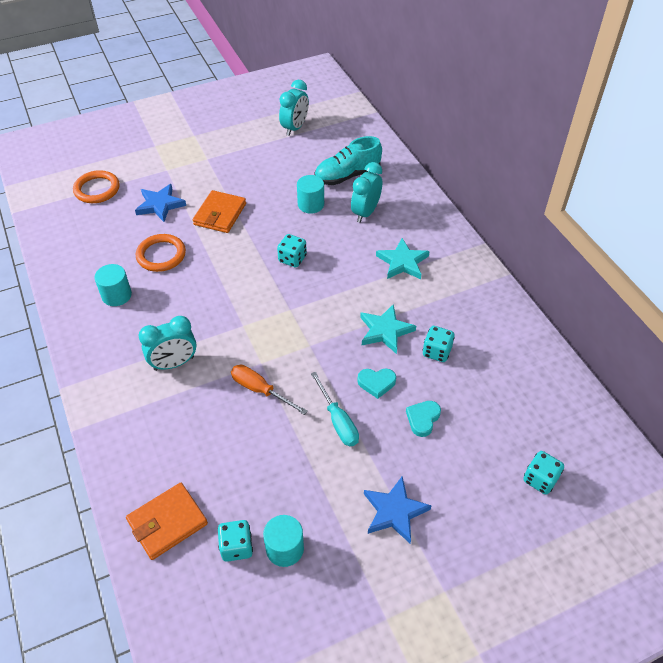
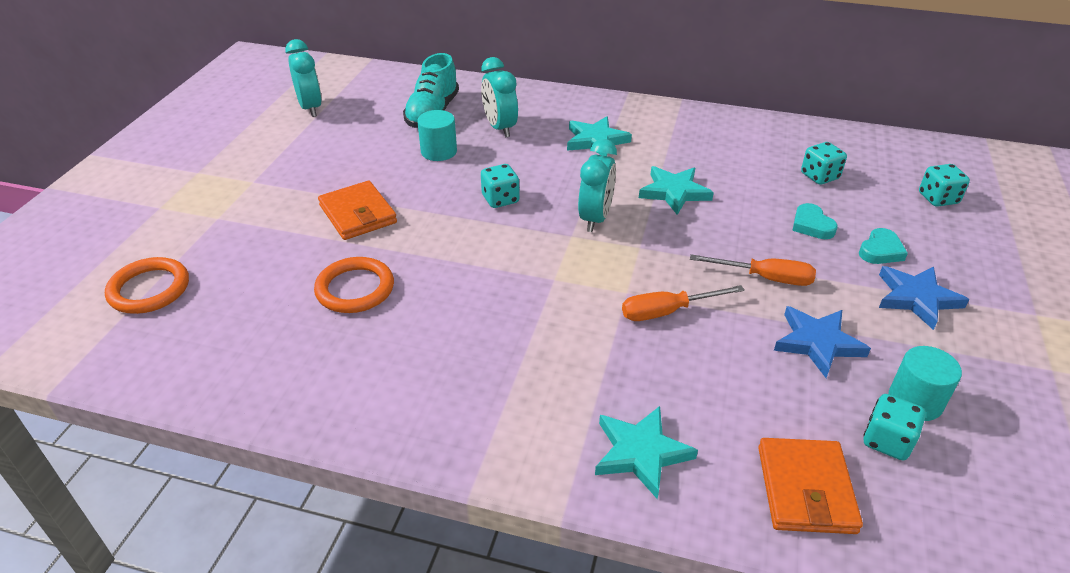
camera: 50 degrees left, 10 degrees down
(116, 295) = (369, 360): turquoise cylinder -> none
(138, 437) = (641, 453): none -> turquoise star
(160, 205) = (268, 250): blue star -> blue star (817, 343)
(174, 363) = (550, 362): turquoise clock -> turquoise clock (595, 218)
(338, 421) = (765, 278): turquoise screwdriver -> orange screwdriver
(376, 383) = (738, 230): turquoise heart -> turquoise heart (880, 251)
(436, 352) = (734, 177): turquoise dice -> turquoise dice (819, 176)

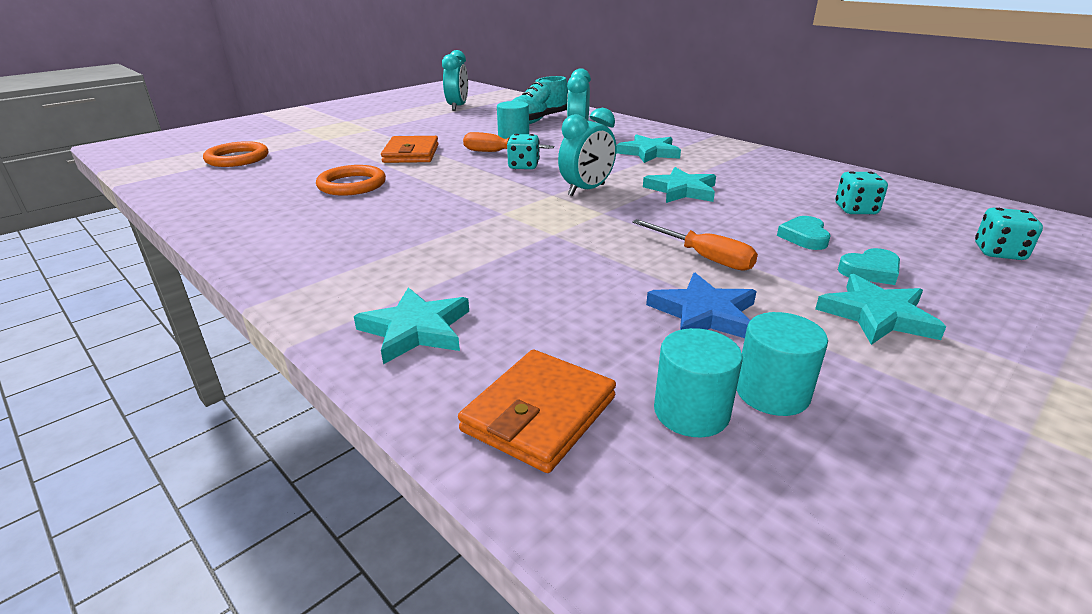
camera: 30 degrees right, 10 degrees down
(667, 312) = (572, 253): orange screwdriver -> orange screwdriver (497, 152)
(887, 441) = (691, 412): turquoise dice -> turquoise cylinder
(916, 298) = (877, 315): blue star -> turquoise star

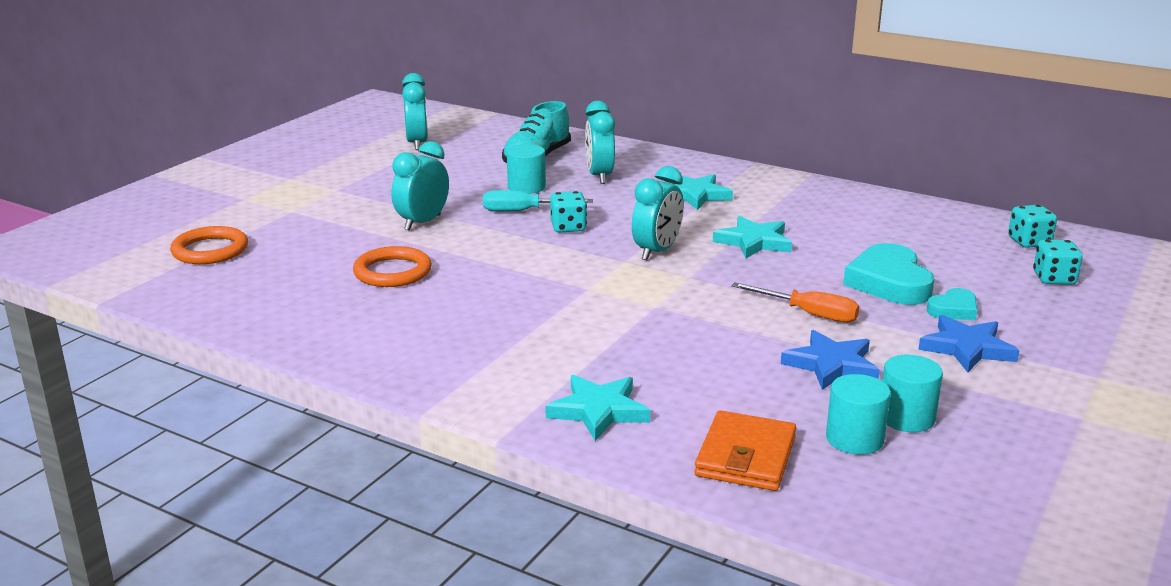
camera: 15 degrees left, 5 degrees down
(411, 154) = (422, 222): orange wallet -> turquoise clock
(497, 152) = (523, 211): orange screwdriver -> turquoise screwdriver
(804, 237) = (889, 282): turquoise heart -> turquoise heart, size x1.84
(855, 210) = (926, 247): turquoise dice -> turquoise dice (1029, 242)
(877, 315) = (967, 348): turquoise star -> blue star

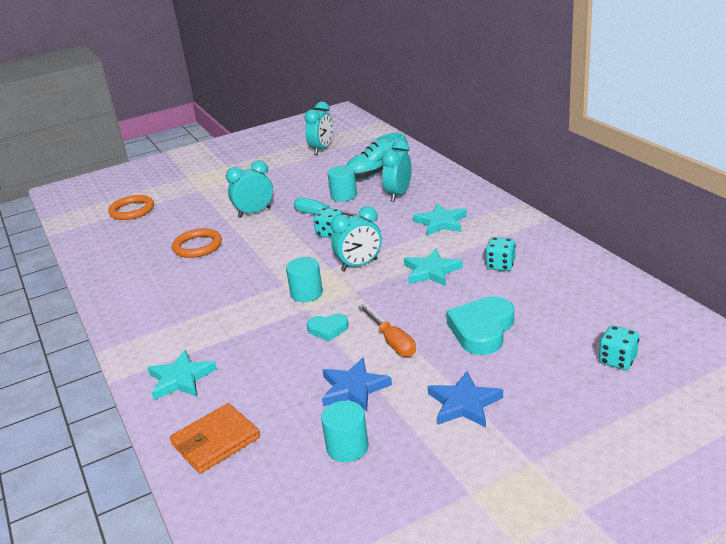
camera: 35 degrees right, 5 degrees up
(854, 439) = (293, 452): turquoise cylinder -> turquoise cylinder (306, 293)
(953, 310) = (498, 367): turquoise heart -> turquoise heart (328, 329)
(1029, 242) = (643, 320): turquoise dice -> turquoise dice (500, 265)

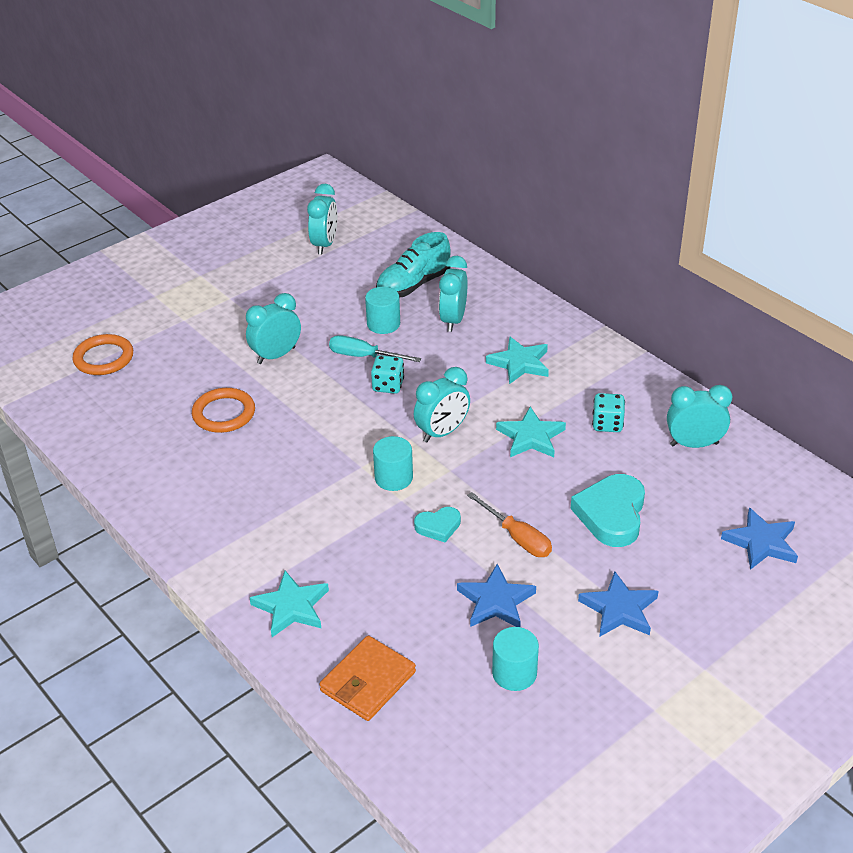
camera: 15 degrees left, 10 degrees up
(574, 283) = (694, 444): none -> turquoise clock
(617, 360) = (761, 542): turquoise dice -> blue star

